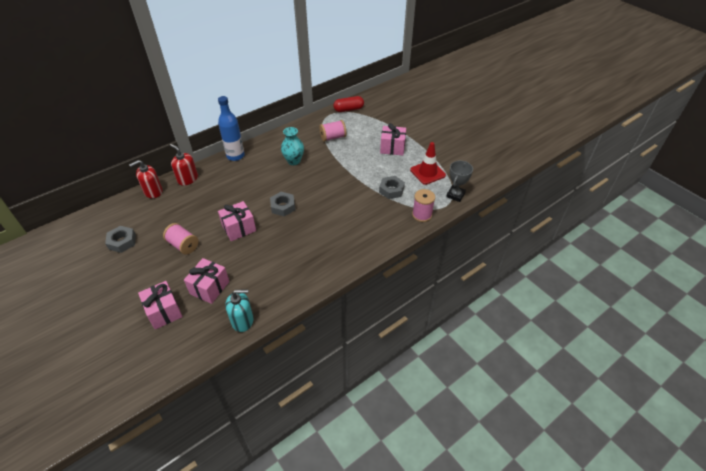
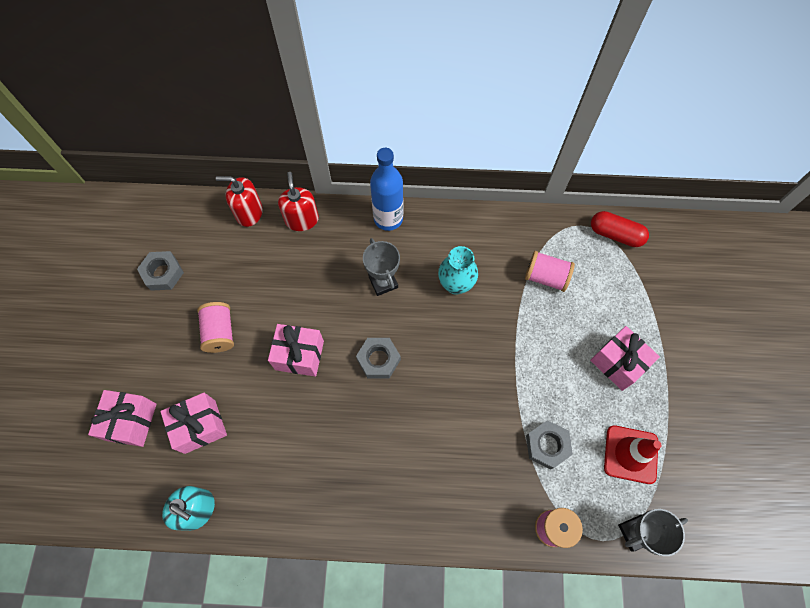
camera: 40 degrees right, 20 degrees up
(256, 179) = (383, 282): none -> grey trophy

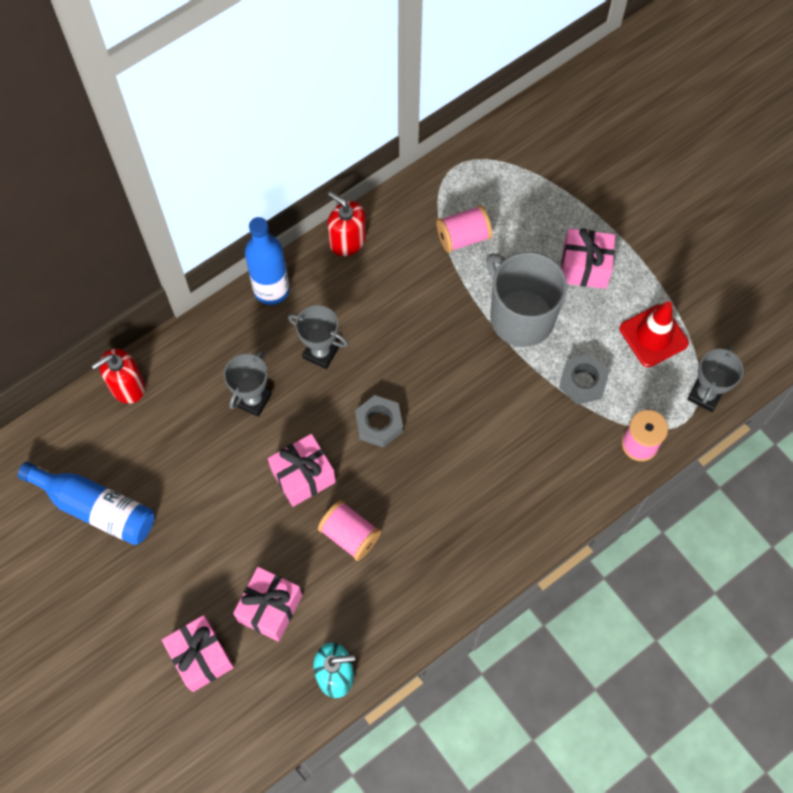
camera: 40 degrees left, 0 degrees up
(163, 273) = (96, 508): grey nut -> blue bottle
(220, 332) = (208, 515): pink spool -> pink spool (349, 535)
(302, 219) = (187, 353): red soap dispenser -> red soap dispenser (347, 240)
(314, 280) = (253, 400): none -> grey trophy
(455, 284) = (389, 304): turquoise vase -> none
(540, 362) = (520, 316): none -> grey mug
(615, 234) = (492, 152): red capsule -> none

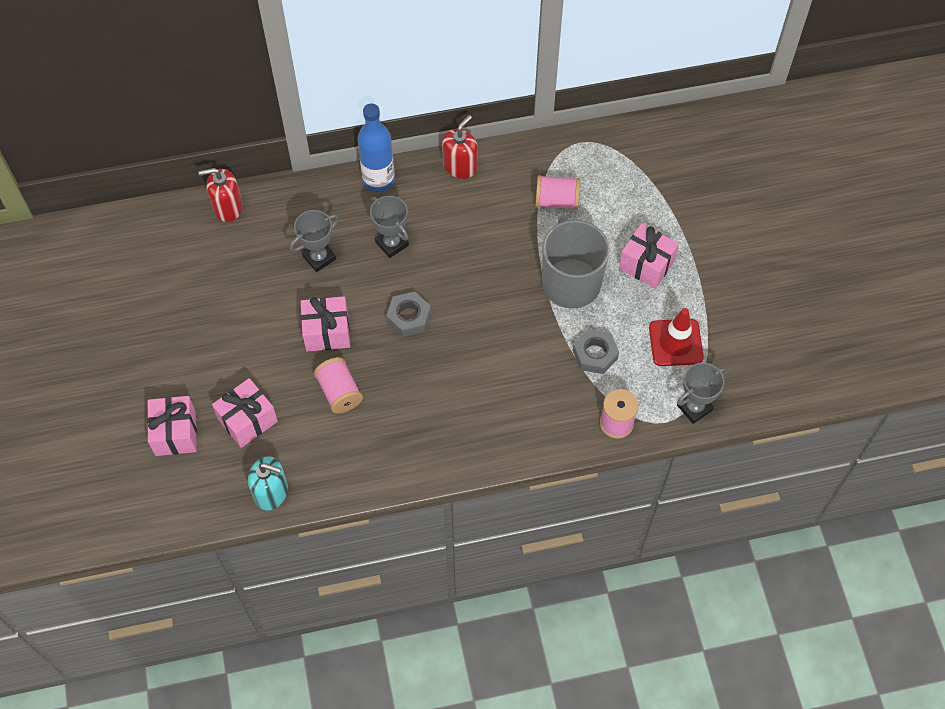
camera: 25 degrees right, 5 degrees down
(96, 508) = (156, 288): blue bottle -> none
(347, 240) = (460, 166): red soap dispenser -> red soap dispenser turned 60 degrees clockwise

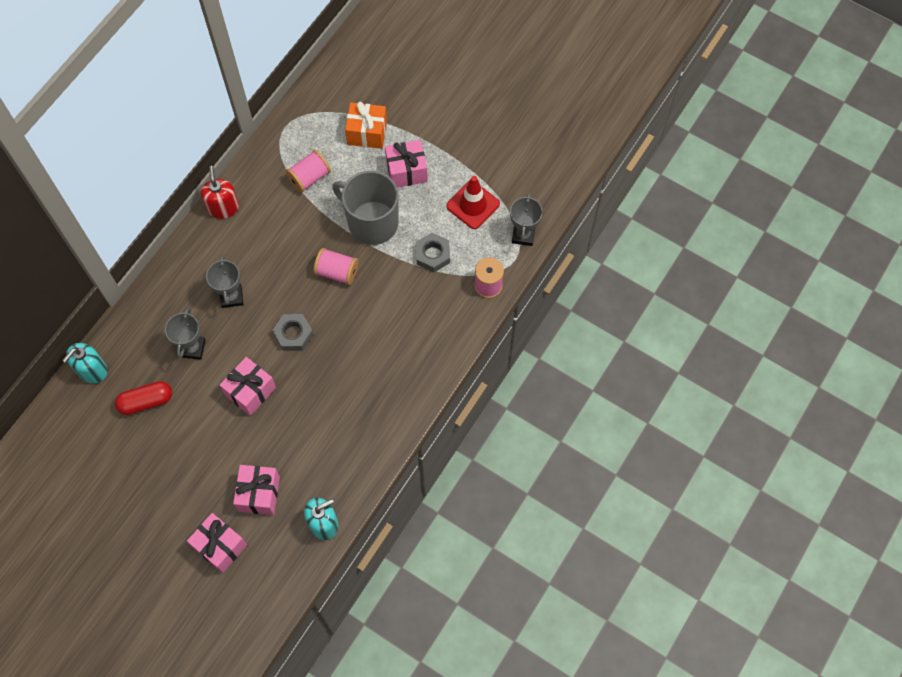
camera: 45 degrees left, 5 degrees up
(227, 207) = (92, 370): red soap dispenser -> turquoise soap dispenser
(241, 268) = (146, 401): none -> red capsule
(339, 392) = (299, 421): pink spool -> pink spool (337, 272)
(378, 180) = (178, 263): blue bottle -> none
(392, 243) = (232, 297): grey trophy -> grey trophy turned 75 degrees clockwise
(645, 204) = (367, 133): none -> orange gift

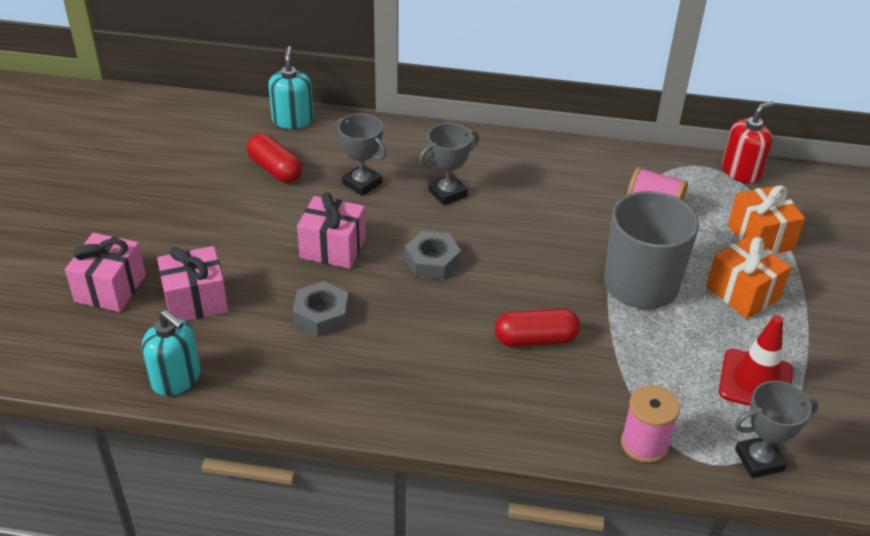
camera: 65 degrees right, 25 degrees down
(92, 370) = (292, 120): turquoise soap dispenser -> turquoise soap dispenser turned 75 degrees clockwise
(192, 348) = (362, 183): grey trophy -> grey trophy turned 60 degrees clockwise
(223, 207) = (555, 151): red soap dispenser -> red soap dispenser (741, 171)
(337, 272) = (545, 273): pink spool -> none
(388, 304) = (535, 339): none -> red capsule
(406, 171) = (742, 293): pink gift -> orange gift
(433, 255) = (643, 362): grey nut -> grey nut (321, 314)

